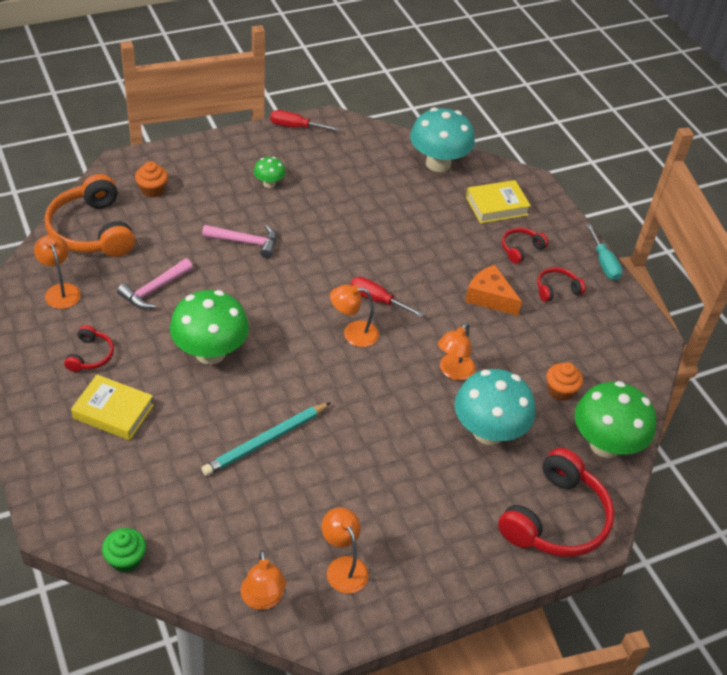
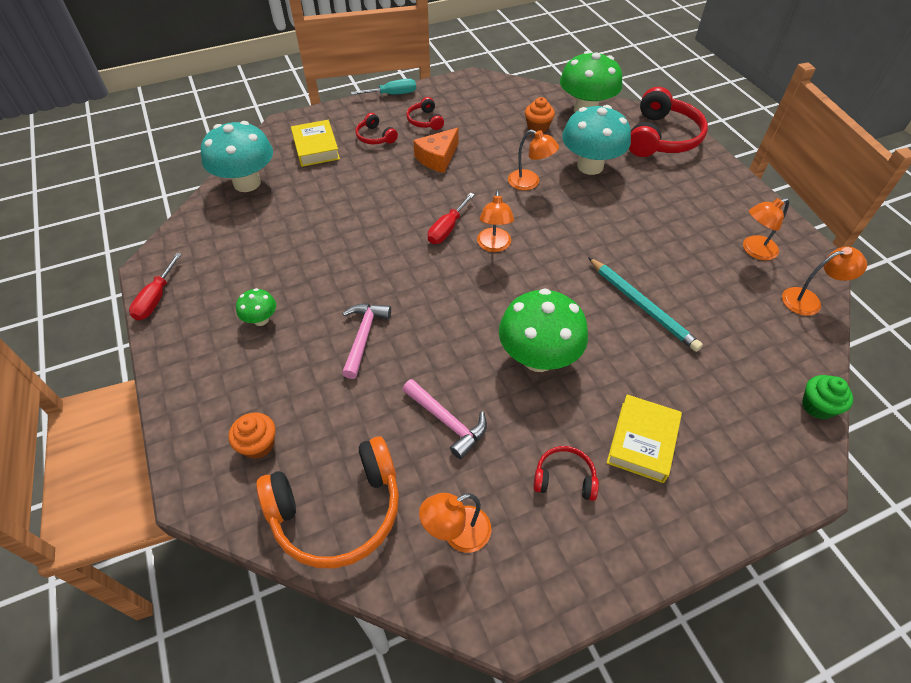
camera: 85 degrees left, 5 degrees up
(556, 519) = (661, 137): red headphones -> red headphones turned 75 degrees clockwise

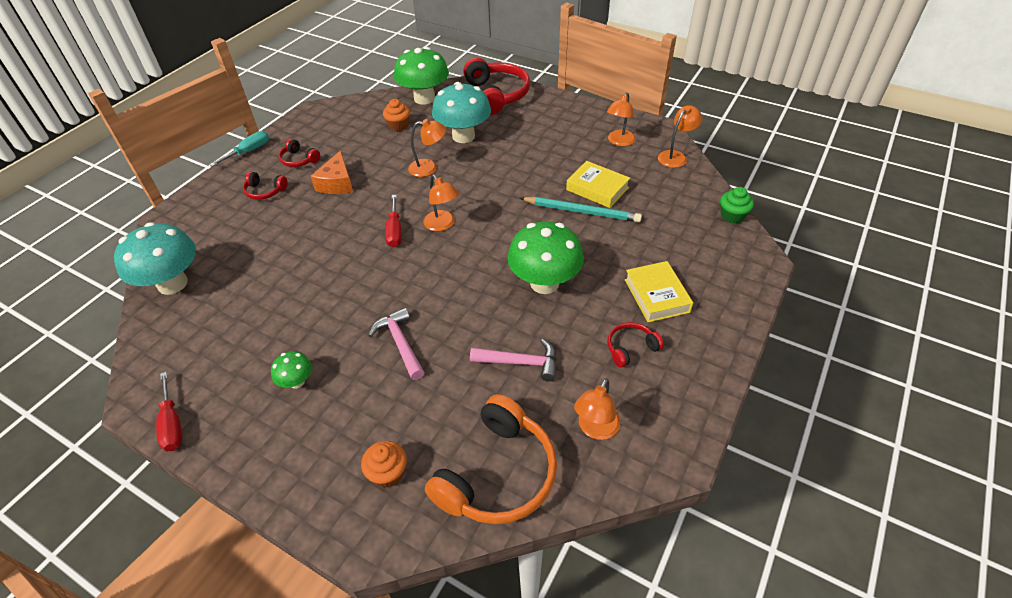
camera: 35 degrees left, 5 degrees down
(316, 148) = (215, 224): yellow book -> yellow book (597, 189)

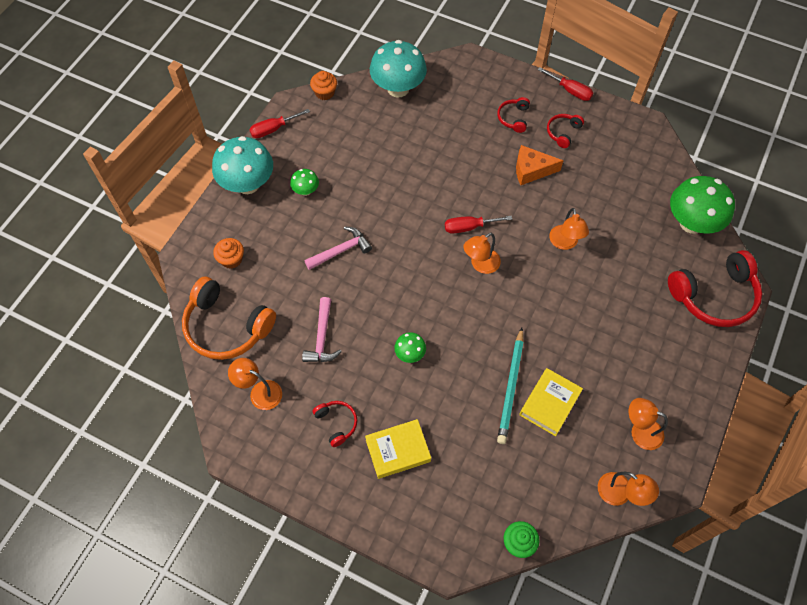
camera: 85 degrees right, 15 degrees up
(249, 151) = (570, 91): turquoise screwdriver -> red screwdriver
(398, 125) = (634, 206): orange cupcake -> orange cupcake (324, 93)
(463, 136) = (624, 269): turquoise mushroom -> turquoise mushroom (248, 184)
(544, 283) = (410, 354): green mushroom -> green mushroom, size x0.48

